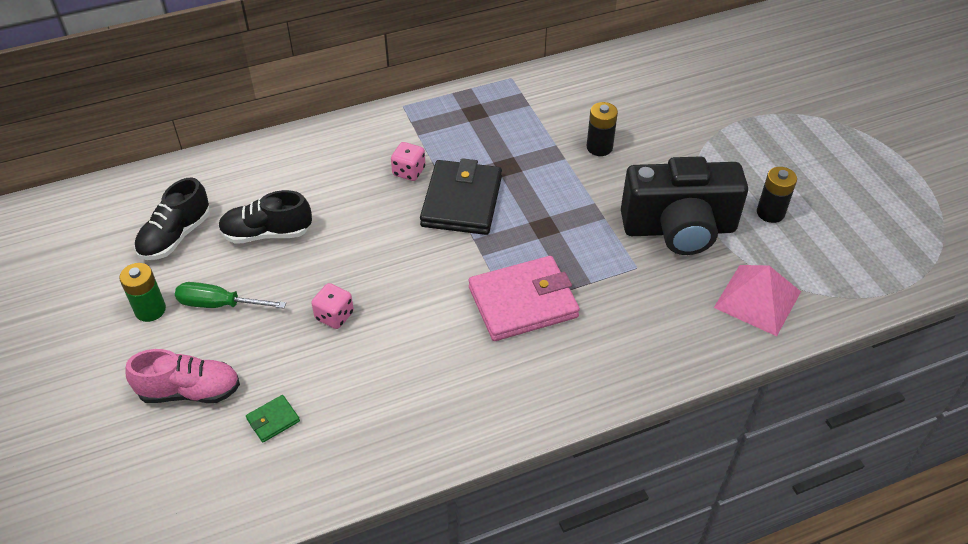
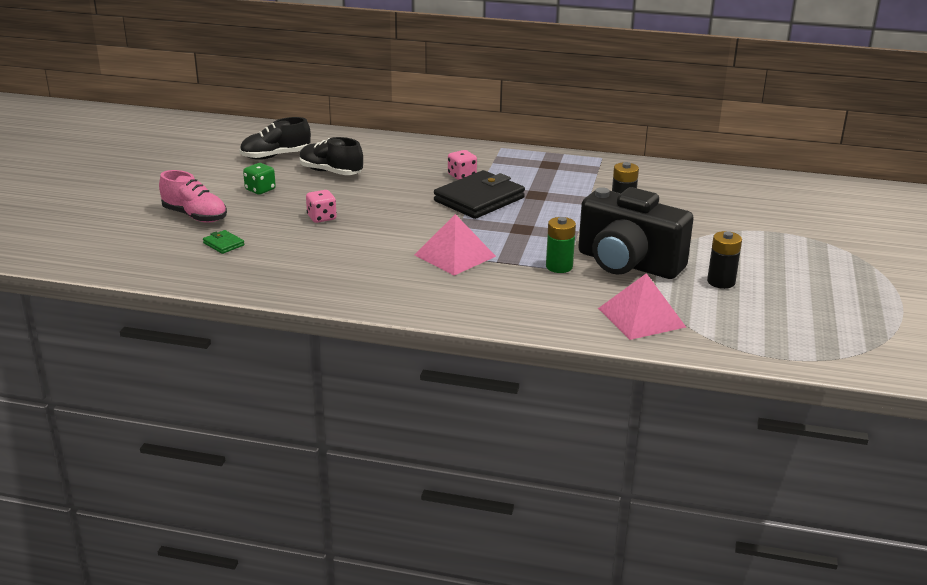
camera: 35 degrees right, 20 degrees down
(150, 310) = (219, 179): green battery -> green battery (559, 267)
(218, 304) = (260, 190): green screwdriver -> green dice
(273, 420) = (223, 244): green wallet -> green wallet turned 45 degrees clockwise
(523, 302) = (455, 255): pink wallet -> pink pyramid

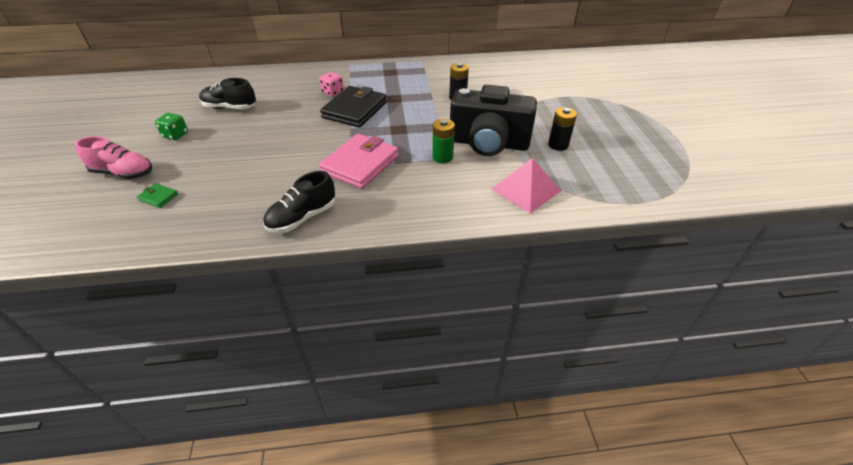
camera: 20 degrees left, 15 degrees up
(275, 156) = (179, 101): black shoe -> black shoe (302, 218)
(321, 218) = (238, 151): pink dice -> none
(455, 255) = (360, 164): pink pyramid -> pink wallet

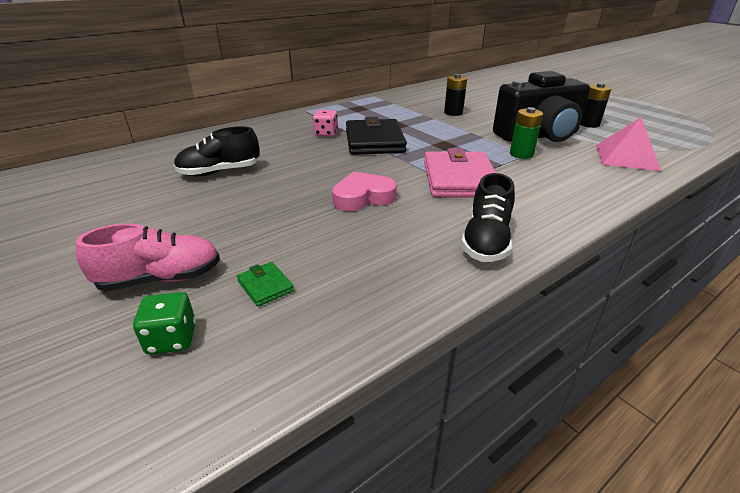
camera: 30 degrees left, 10 degrees down
(158, 197) = (265, 286): green wallet -> green wallet turned 60 degrees clockwise
(175, 135) = (182, 215): green dice -> green dice (172, 339)
(280, 157) = (363, 197): none -> pink heart

